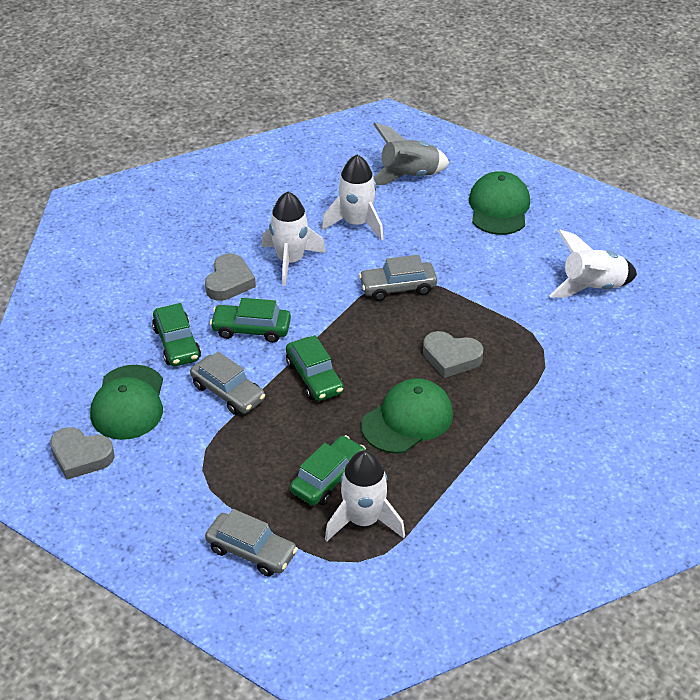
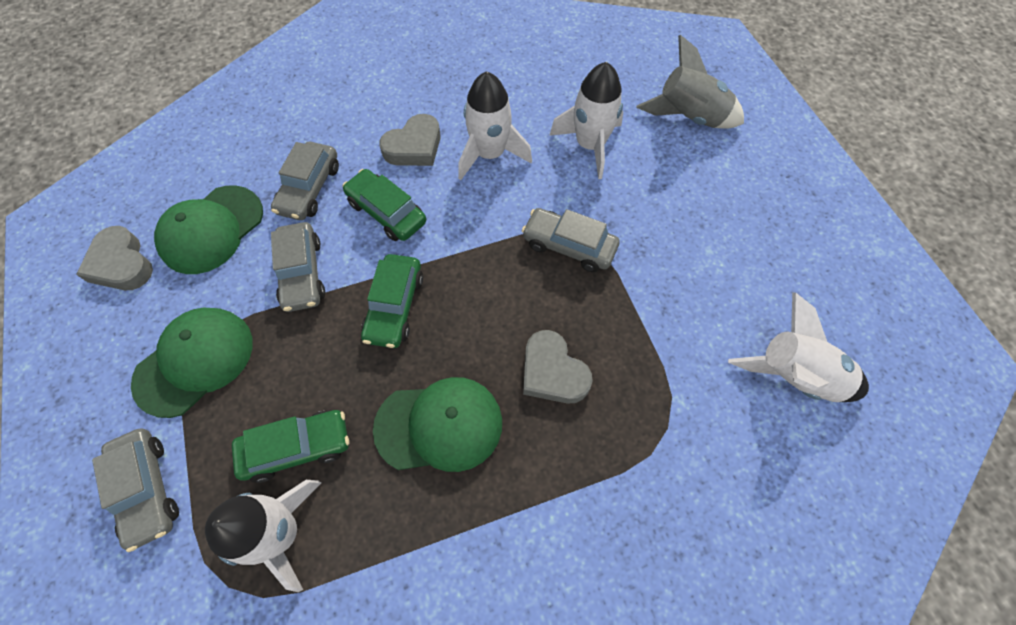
camera: 35 degrees right, 20 degrees up
(177, 343) = (309, 189): green car -> grey car
(499, 207) = (759, 206): green cap -> green cap (195, 361)

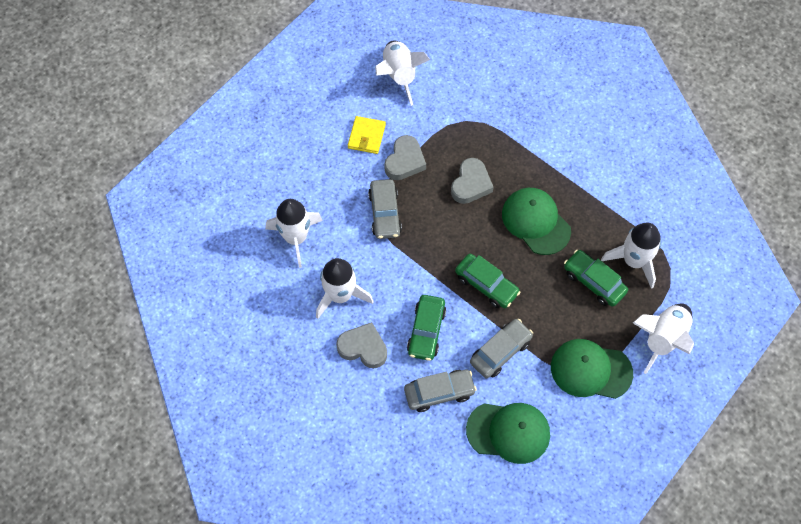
camera: 120 degrees left, 0 degrees up
(121, 264) = (568, 469): grey heart -> grey heart (405, 161)
(147, 489) = (663, 339): grey car -> white rocket
(395, 306) = (486, 285): green car -> green car turned 60 degrees clockwise
(689, 117) = (234, 189): grey rocket -> none
(701, 281) = (366, 136): none -> yellow wallet

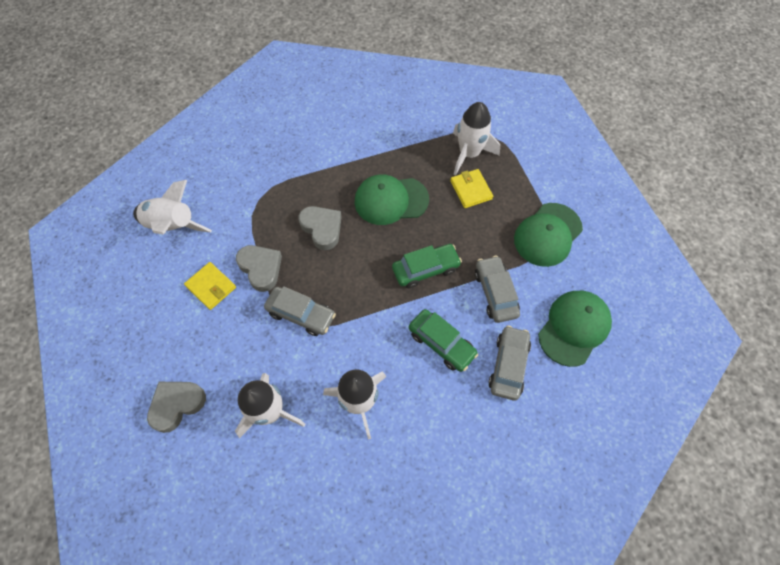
camera: 60 degrees left, 0 degrees up
(363, 348) = (426, 410): grey heart -> grey heart (177, 405)
(593, 282) = (471, 190): green car -> yellow wallet
(663, 339) = (546, 171): white rocket -> none

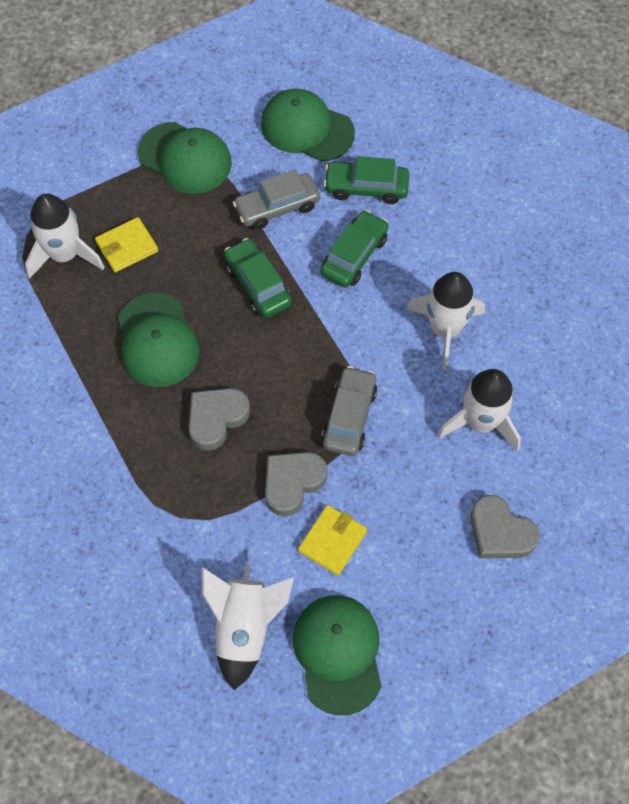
camera: 100 degrees left, 0 degrees up
(134, 277) = (338, 653): none -> green cap
(508, 365) = (366, 188): grey car -> green car

